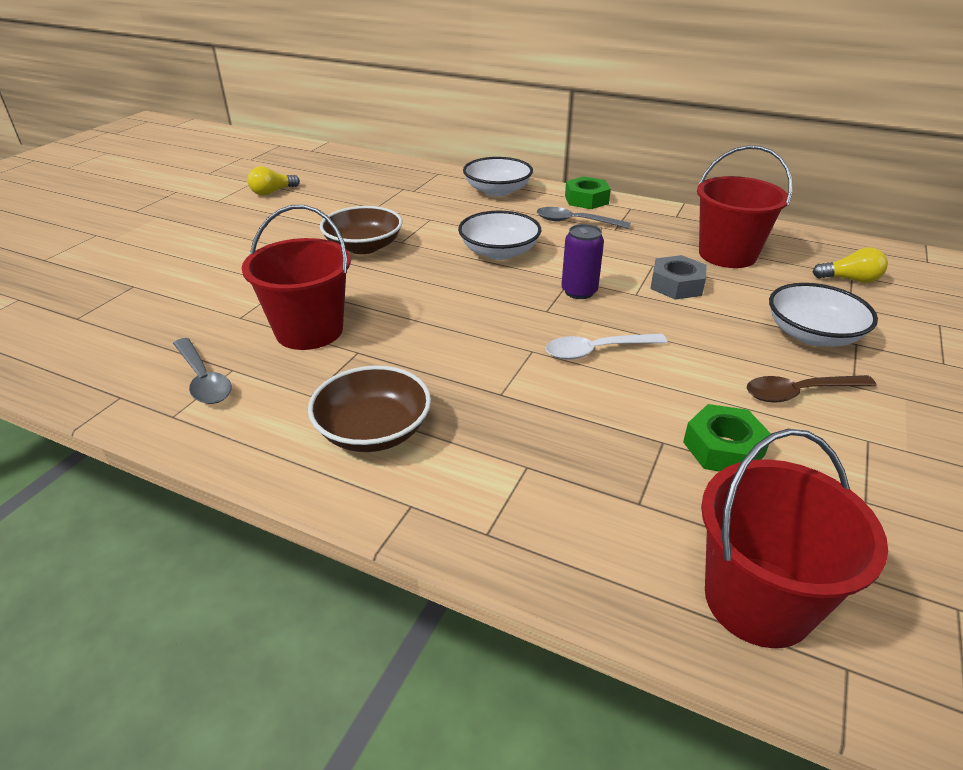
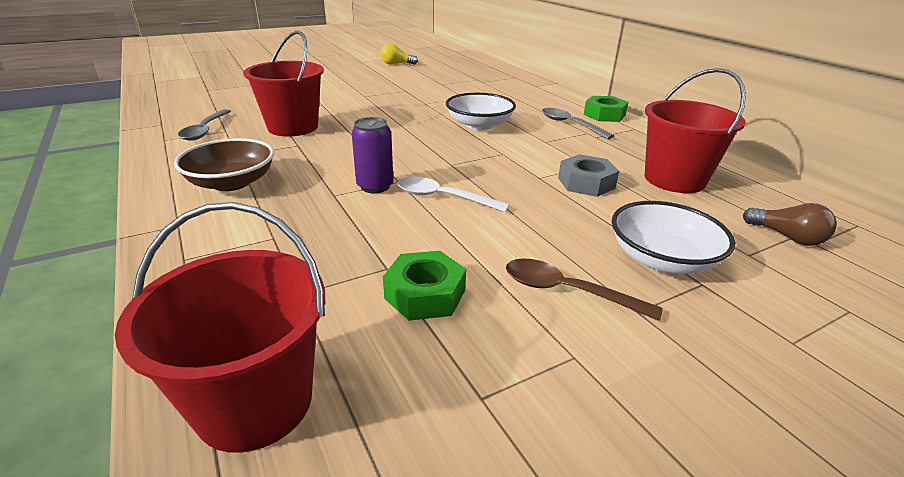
camera: 35 degrees right, 5 degrees down
(364, 246) = (398, 99): brown bowl -> none
(497, 191) = (541, 94): white bowl -> none
(579, 291) = (496, 162): purple can -> purple can (375, 186)
(850, 280) = (787, 237): yellow light bulb -> brown light bulb

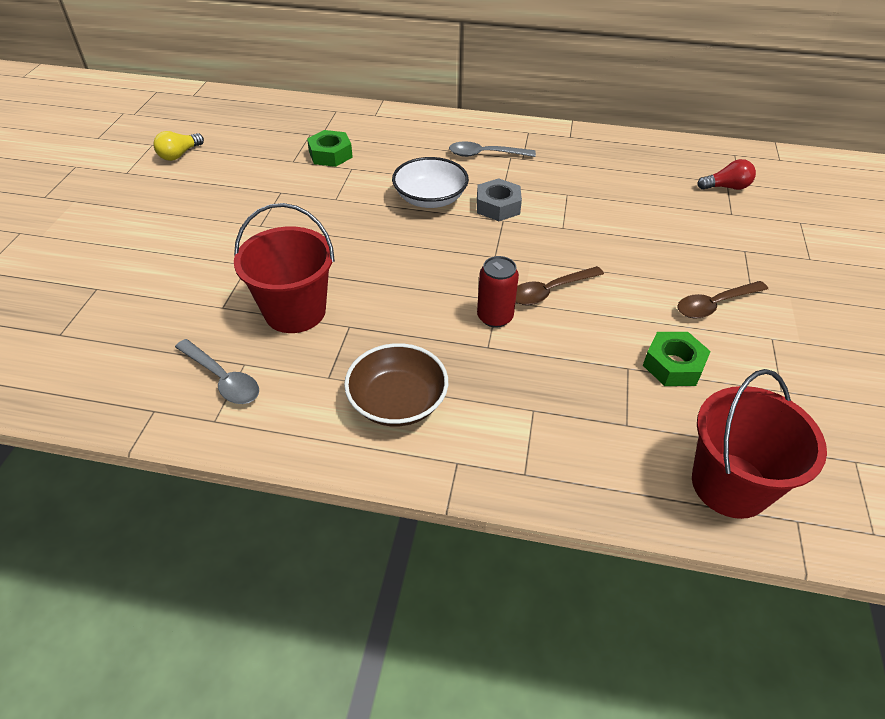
camera: 50 degrees left, 15 degrees up
(375, 186) = (495, 317): purple can -> red can
(443, 197) = (550, 291): white spoon -> brown spoon
(586, 183) = (593, 213): grey nut -> grey nut (498, 206)
(604, 115) = (486, 127): green nut -> green nut (330, 154)
(662, 259) = (711, 247): white bowl -> none
(674, 179) = (624, 174): red bucket -> none
(787, 237) = (726, 187): brown light bulb -> red light bulb

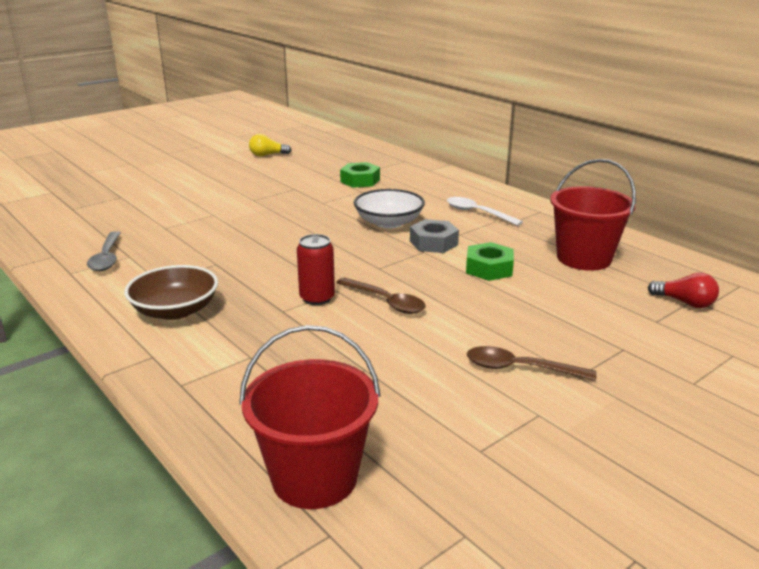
camera: 40 degrees right, 20 degrees down
(295, 311) = (199, 245): red bucket -> red bucket (584, 258)
(485, 154) = (477, 213): grey spoon -> white spoon
(550, 291) = (386, 302): brown spoon -> brown spoon turned 150 degrees counterclockwise
(673, 365) = (407, 386): green nut -> green nut (489, 268)

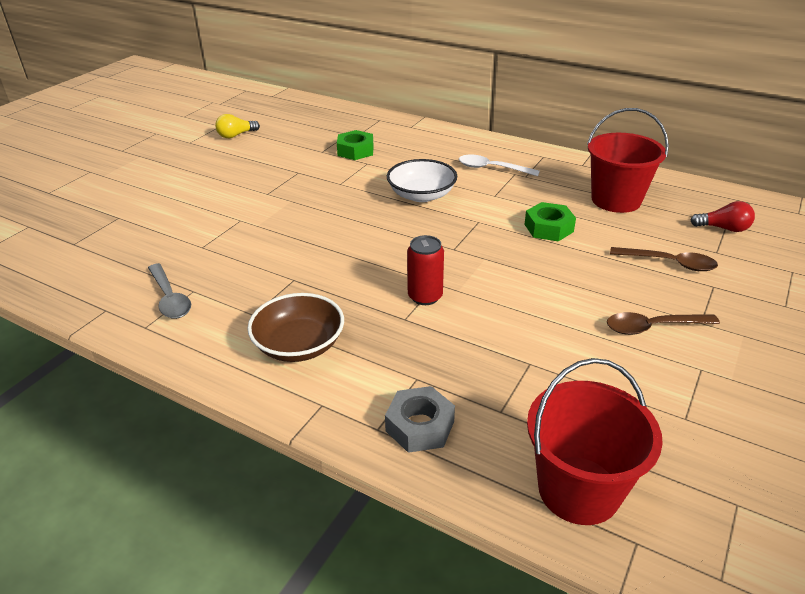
camera: 20 degrees left, 10 degrees up
(386, 302) = (489, 285): brown spoon -> brown spoon (669, 263)
(433, 243) = (480, 210): grey nut -> grey nut (420, 426)

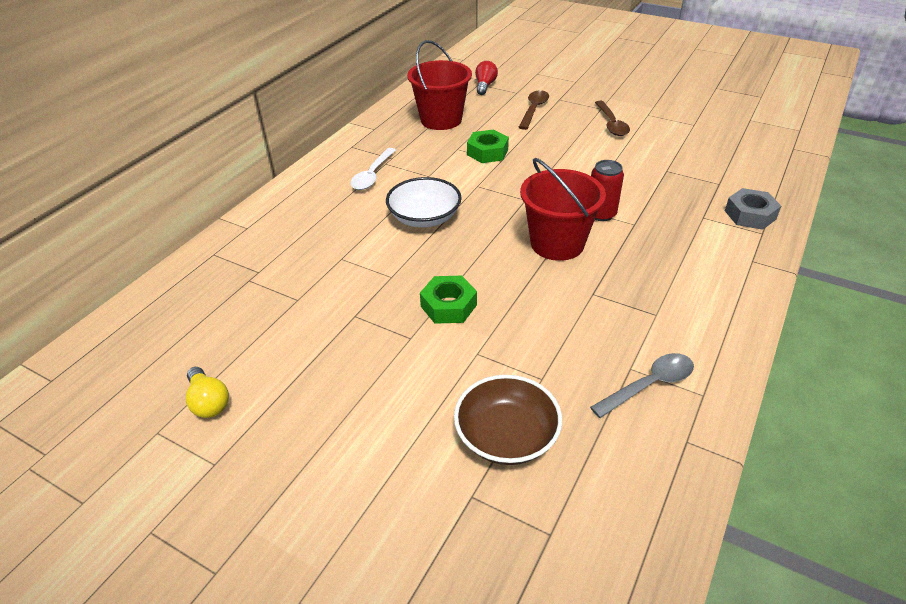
camera: 90 degrees left, 5 degrees up
(299, 345) = (689, 279): brown bowl -> brown bowl (506, 436)
(355, 151) = (304, 269): green nut -> green nut (448, 306)
(578, 490) = (768, 161): red bucket -> red bucket (557, 243)

